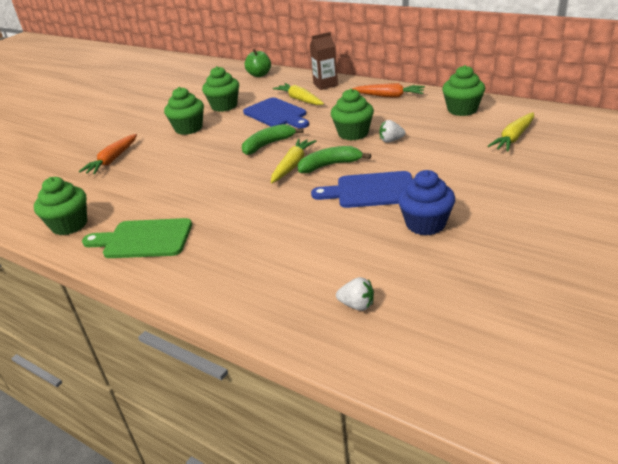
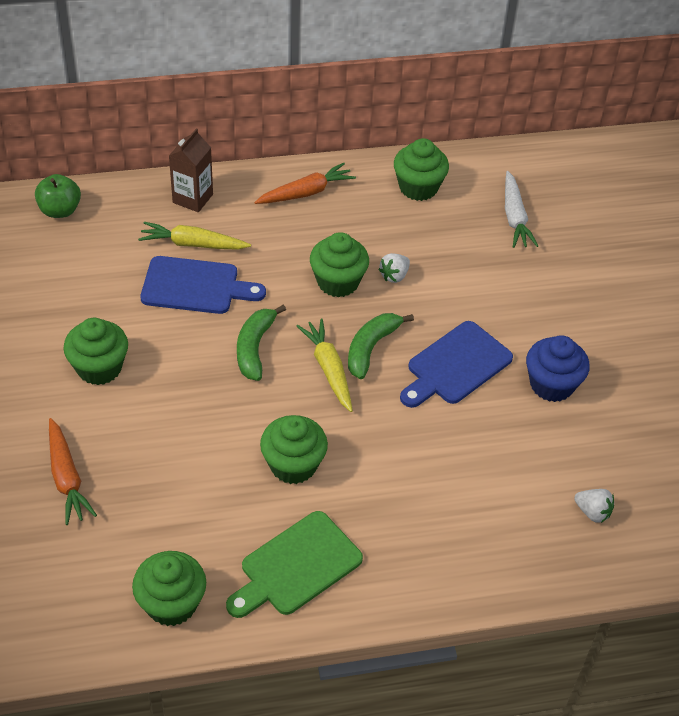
camera: 50 degrees left, 15 degrees up
(224, 106) = (93, 301): green cupcake -> green cupcake (293, 465)
(357, 305) = (592, 512): white strawberry -> white strawberry turned 60 degrees clockwise
(513, 138) = (514, 217): yellow carrot -> white carrot

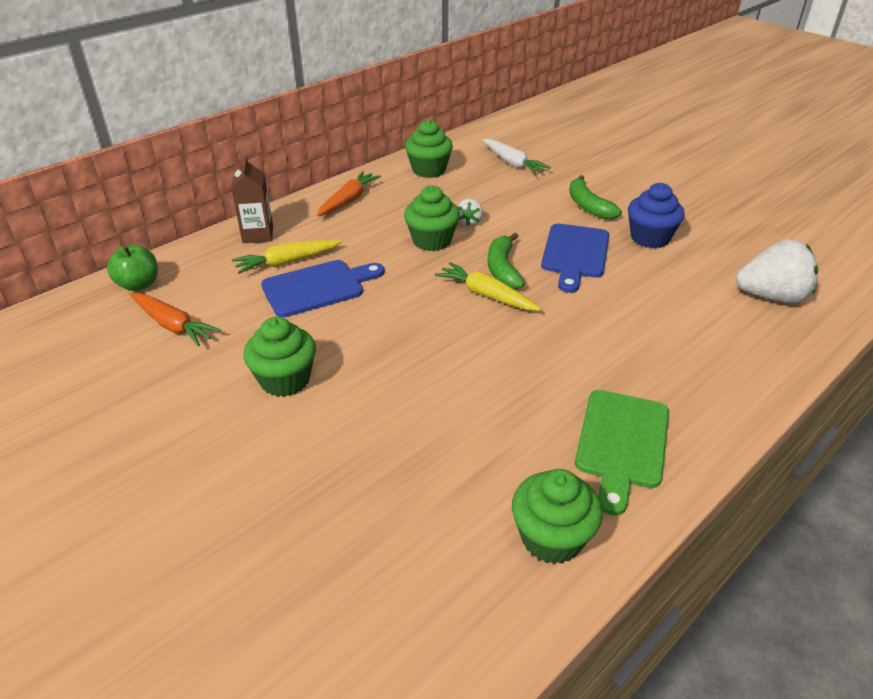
camera: 30 degrees left, 10 degrees down
(67, 478) = (337, 484): orange carrot -> orange carrot (173, 325)
(254, 348) = (412, 307): green banana -> green banana (588, 206)
(293, 465) = (533, 370): green cupcake -> none
(592, 512) = (771, 296): white strawberry -> white strawberry, size x2.04

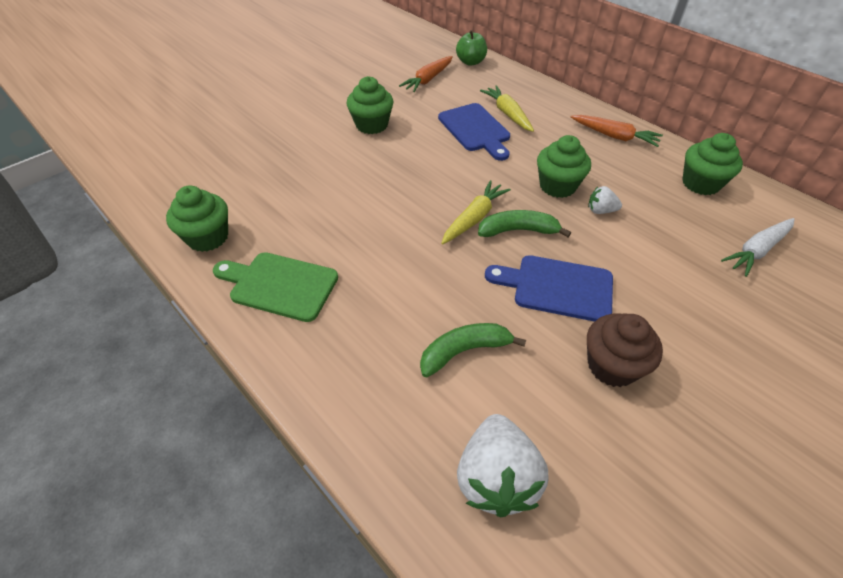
camera: 90 degrees right, 10 degrees up
(258, 235) = (543, 97): brown carton -> none
(588, 206) = (673, 313): green banana -> green banana (464, 351)
(650, 238) = (612, 365): blue cupcake -> brown cupcake

